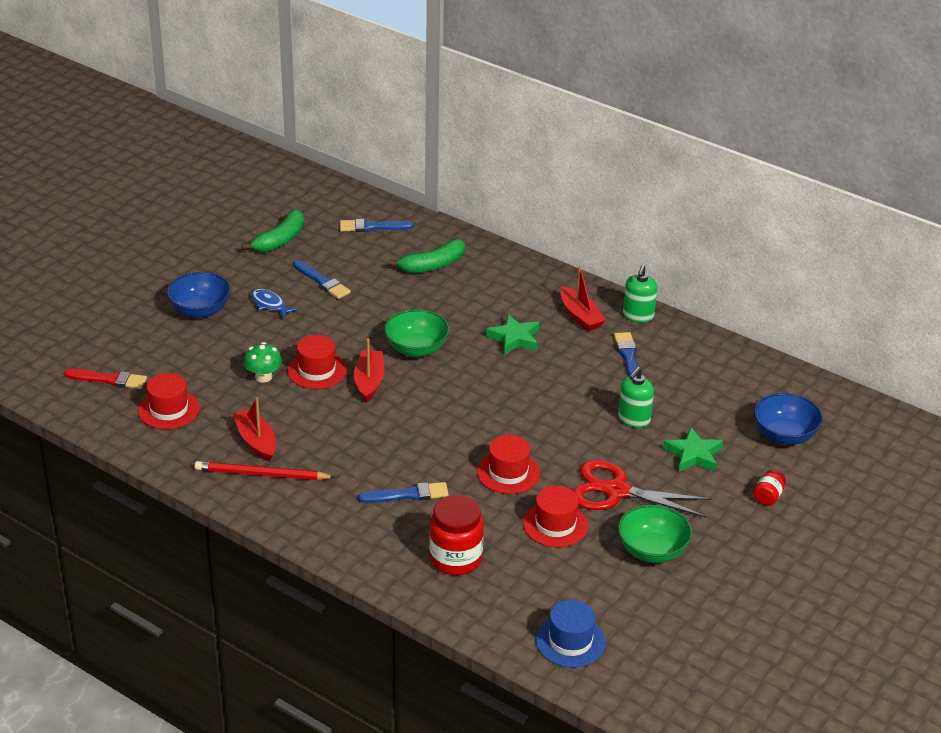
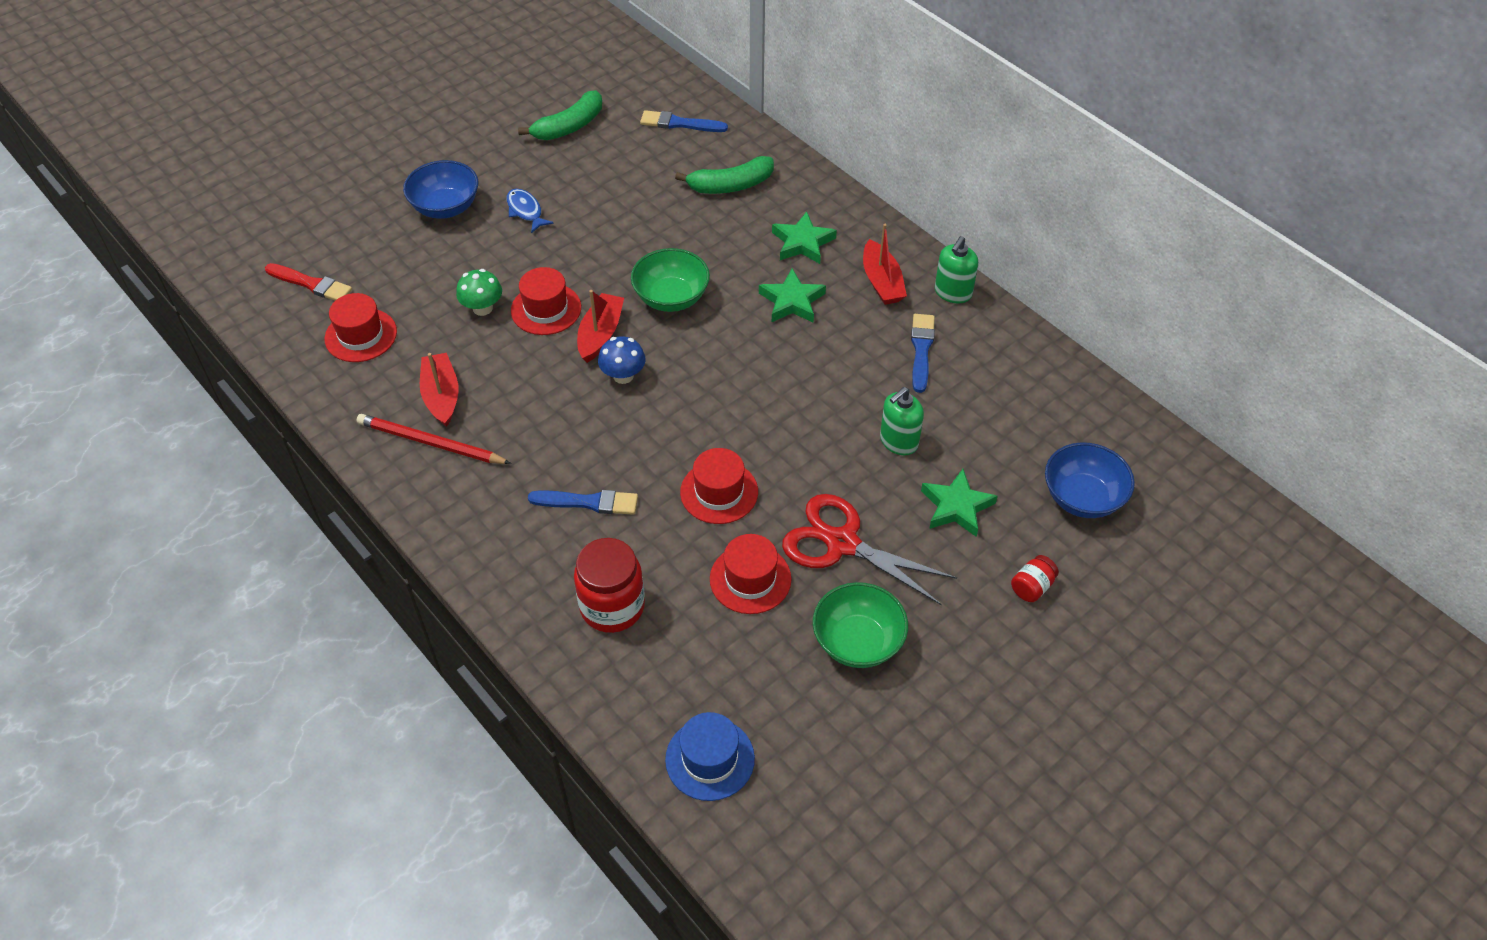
camera: 15 degrees right, 15 degrees up
(322, 281) = (596, 189): blue brush -> none
(400, 407) = (623, 376): none -> blue mushroom
(507, 297) = (802, 243): none -> green star

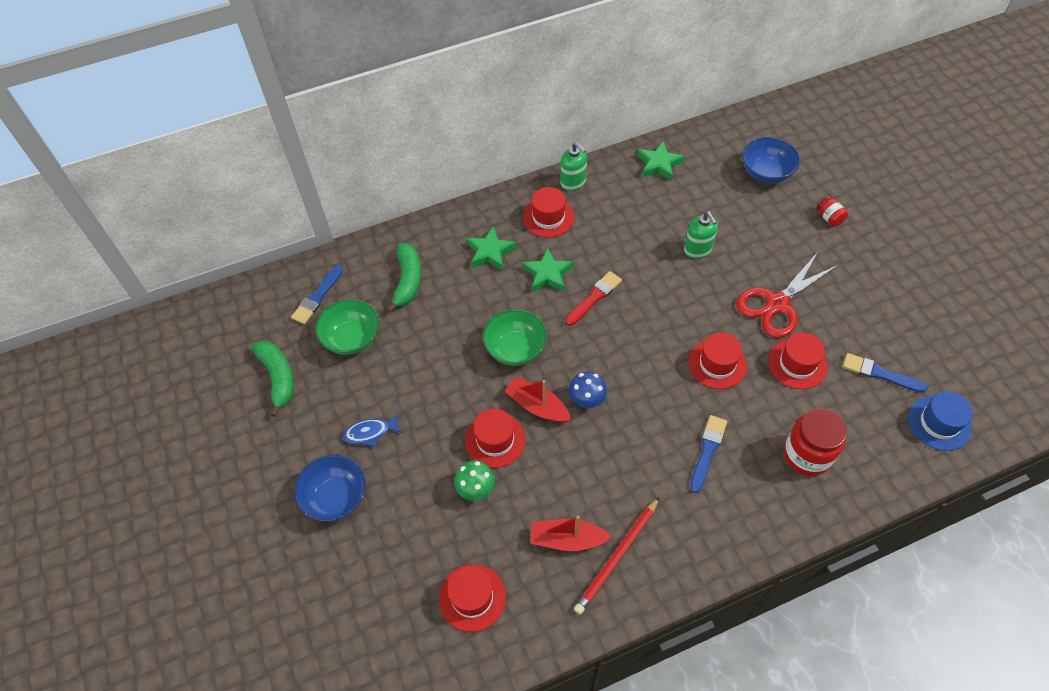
camera: 70 degrees left, 5 degrees up
(311, 284) = (388, 635): red brush -> red brush (594, 297)
(857, 642) = (857, 317): green bowl -> green bowl (352, 338)
(882, 282) = (548, 217): red boat -> red hat
(921, 350) = (620, 214): blue brush -> blue brush (879, 373)
(956, 507) = (759, 235): green star -> green star (659, 164)

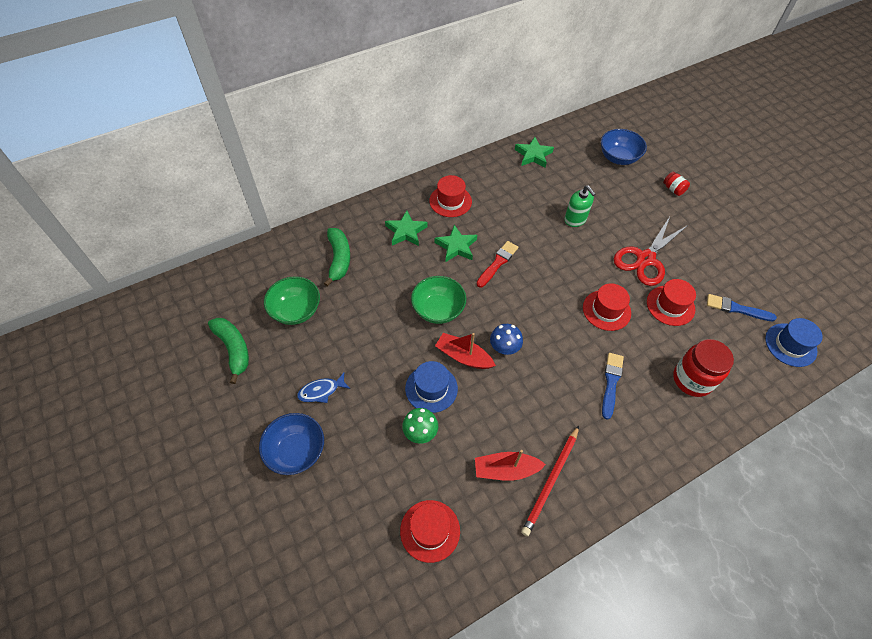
camera: 10 degrees left, 0 degrees up
(317, 297) = (262, 278): blue brush -> none
(495, 440) = (431, 388): red hat -> blue hat
(573, 182) = (466, 172): green soap dispenser -> none

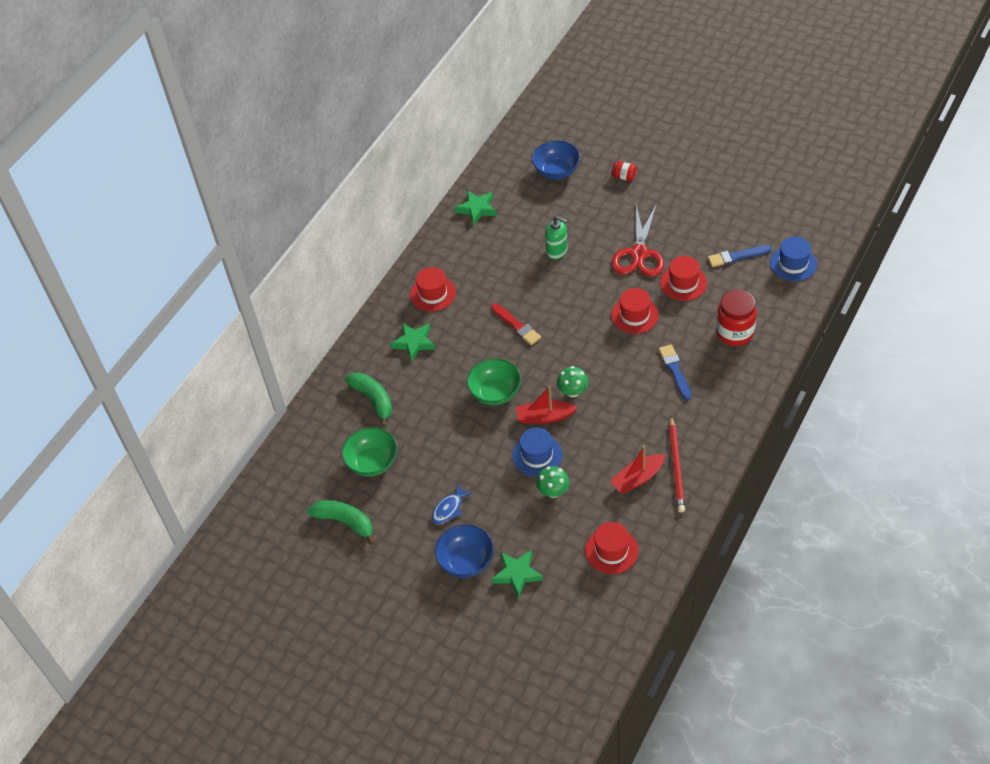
camera: 25 degrees left, 5 degrees down
(456, 246) = (470, 331): green star -> green star (517, 574)
(497, 263) = (517, 326): red brush -> red brush turned 135 degrees clockwise
(504, 348) = (573, 391): blue mushroom -> green mushroom

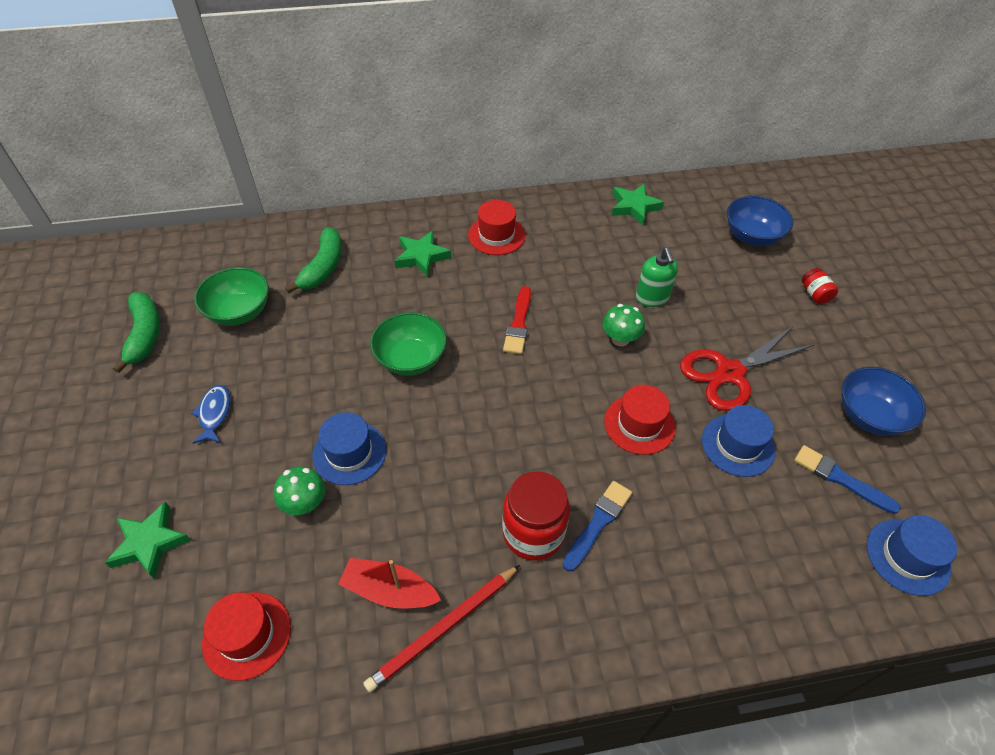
camera: 45 degrees right, 0 degrees up
(449, 509) = (214, 413): blue fish -> blue fish turned 90 degrees clockwise
(466, 561) = (144, 476): blue bowl -> blue bowl (869, 416)
(544, 417) = (412, 426): red boat -> none
(573, 391) = (472, 431): green mushroom -> green mushroom (620, 339)
(683, 283) = (738, 445): red hat -> blue hat
(734, 333) = (723, 557): red jar -> red jar (533, 533)

